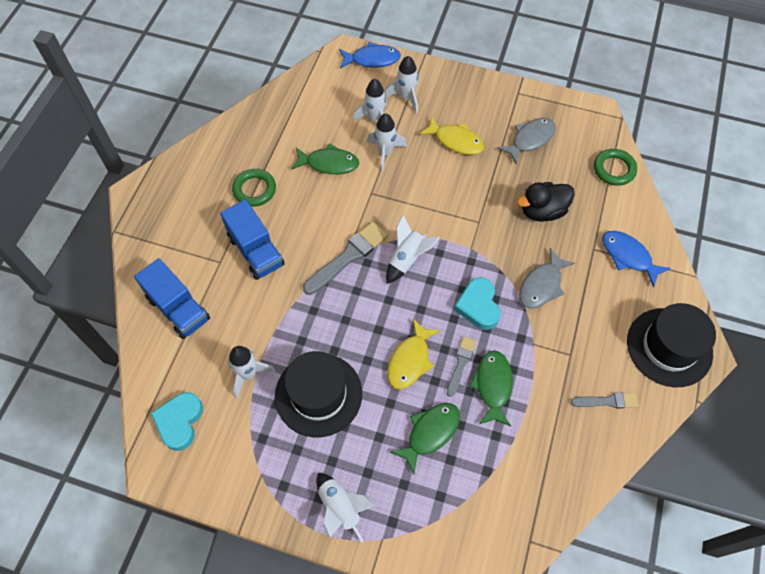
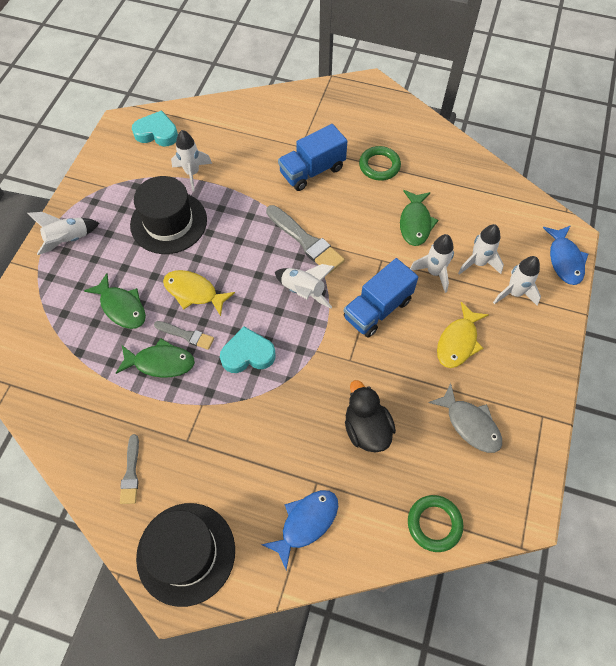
camera: 90 degrees right, 0 degrees up
(178, 309) = (256, 123): blue truck -> blue truck (377, 309)
(541, 285) = (270, 419): grey fish -> none

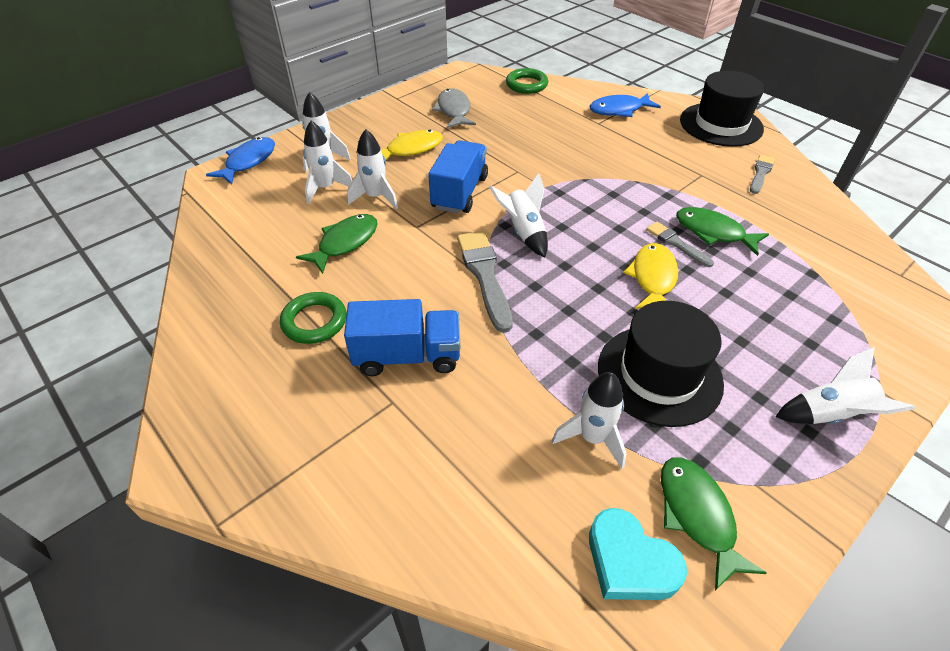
camera: 150 degrees left, 15 degrees down
(122, 307) = (751, 297): green fish -> green fish (697, 515)
(194, 292) = (653, 278): yellow fish -> yellow fish turned 135 degrees counterclockwise
(248, 354) = (615, 207): turquoise heart -> none
(366, 429) = (537, 133): black duck -> none
(377, 309) = (459, 192): blue truck -> blue truck turned 60 degrees counterclockwise

